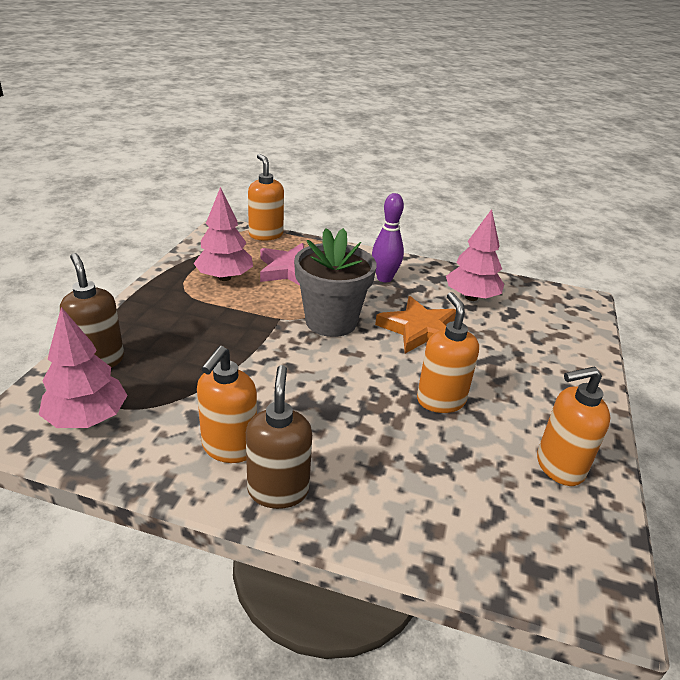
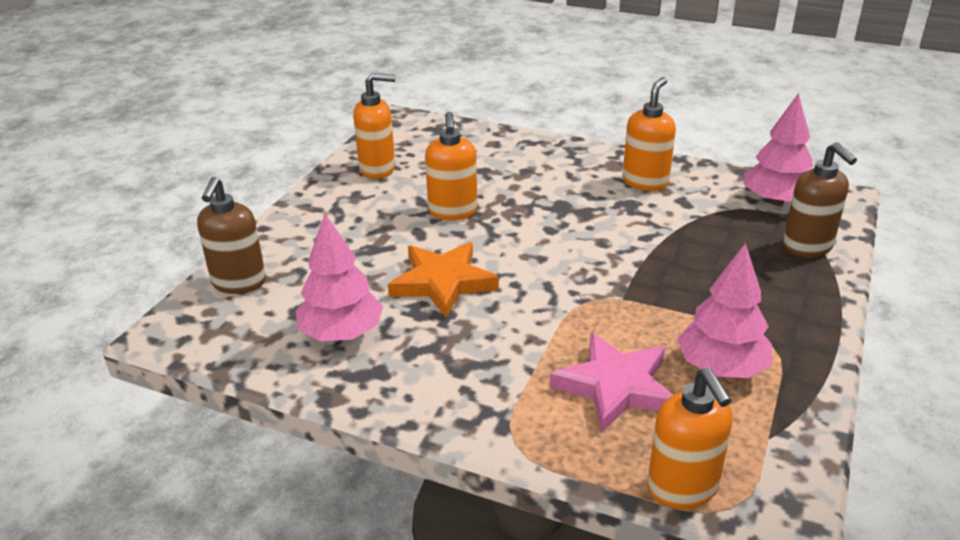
camera: 170 degrees left, 0 degrees up
(278, 490) = (601, 160): brown soap dispenser -> brown soap dispenser (239, 283)
(331, 322) = (555, 293): grey flower pot -> none
(384, 278) = (463, 370): purple bowling pin -> none

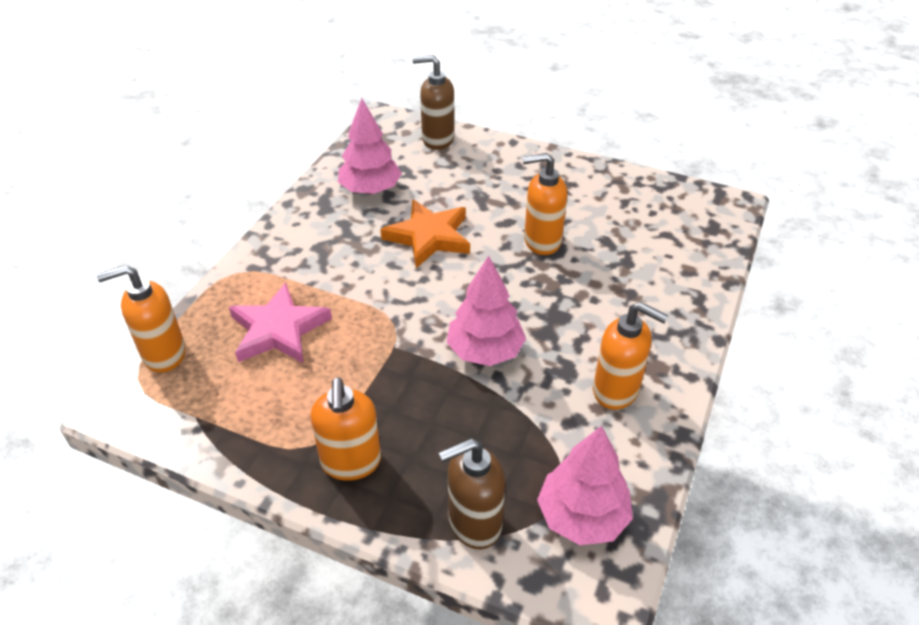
camera: 90 degrees right, 10 degrees up
(378, 169) = (617, 193): orange soap dispenser -> orange soap dispenser (351, 462)
(721, 367) = (285, 401): pink tree -> pink tree (485, 351)

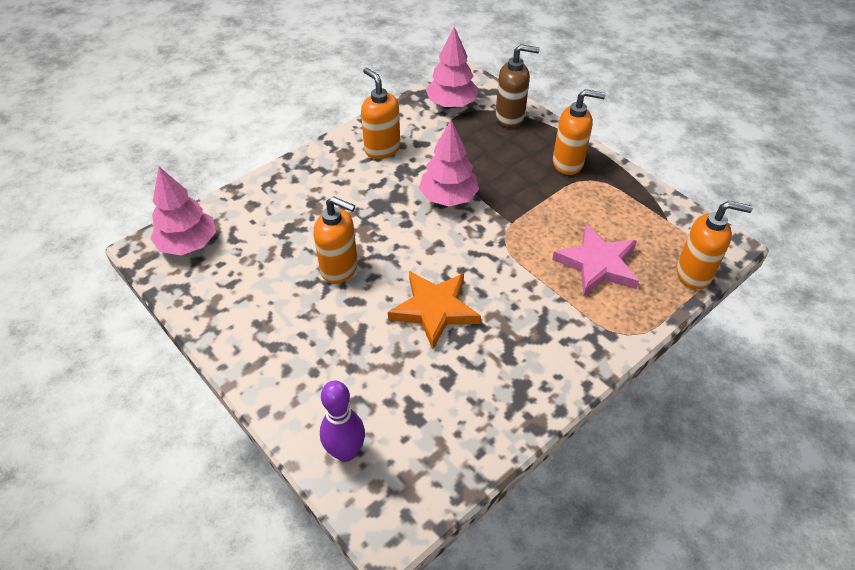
camera: 155 degrees left, 5 degrees up
(351, 462) = (568, 163): orange soap dispenser -> orange soap dispenser turned 75 degrees clockwise
(370, 189) = (463, 395): pink tree -> pink tree (188, 244)
(437, 139) = (346, 452): brown soap dispenser -> purple bowling pin

